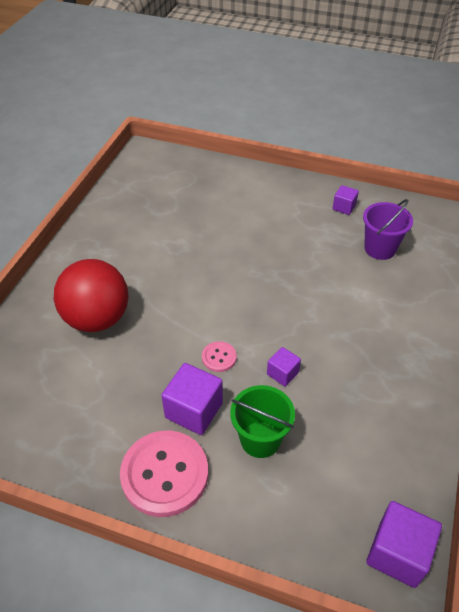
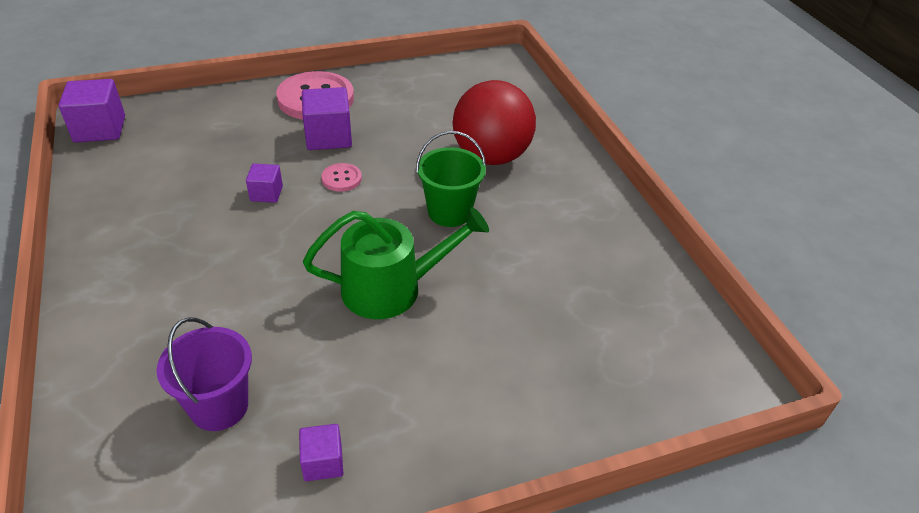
camera: 140 degrees right, 5 degrees down
(254, 262) = (391, 288): none -> green watering can
(260, 439) = (254, 143): green bucket -> green bucket (449, 212)

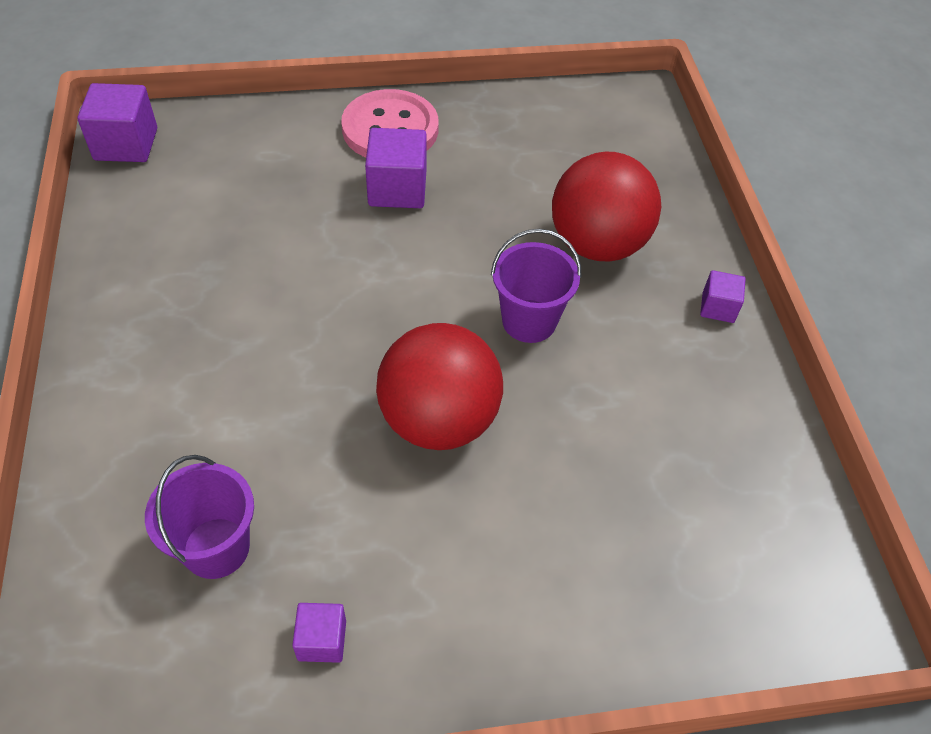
camera: 10 degrees right, 10 degrees up
(266, 193) = (310, 263): purple cube -> purple cube (718, 307)
(341, 179) = (403, 253): pink button -> none
(391, 288) = (439, 420): green watering can -> red ball
(449, 212) = (529, 321): green bucket -> purple bucket

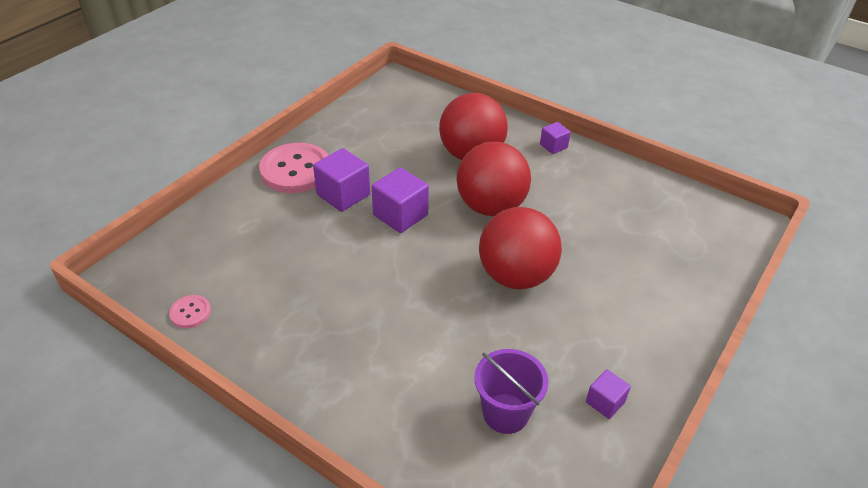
camera: 45 degrees left, 10 degrees down
(118, 204) = (190, 313): none -> pink button
(126, 144) = (143, 280): purple cube -> purple cube (400, 215)
(529, 321) = (490, 206): purple bucket -> red ball

